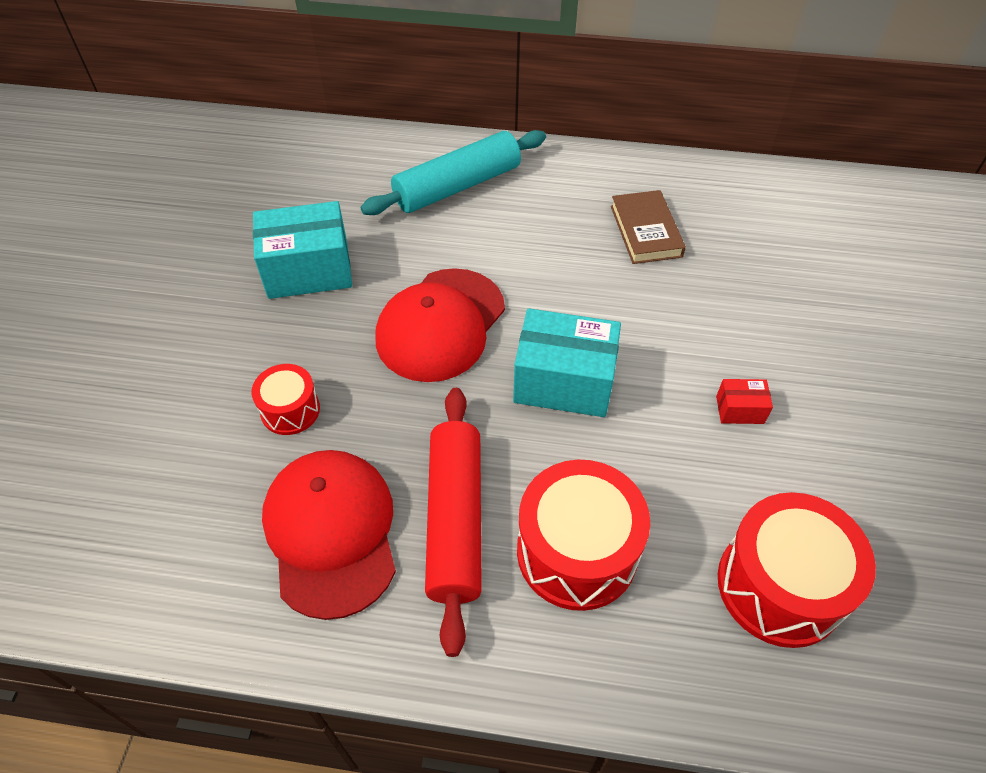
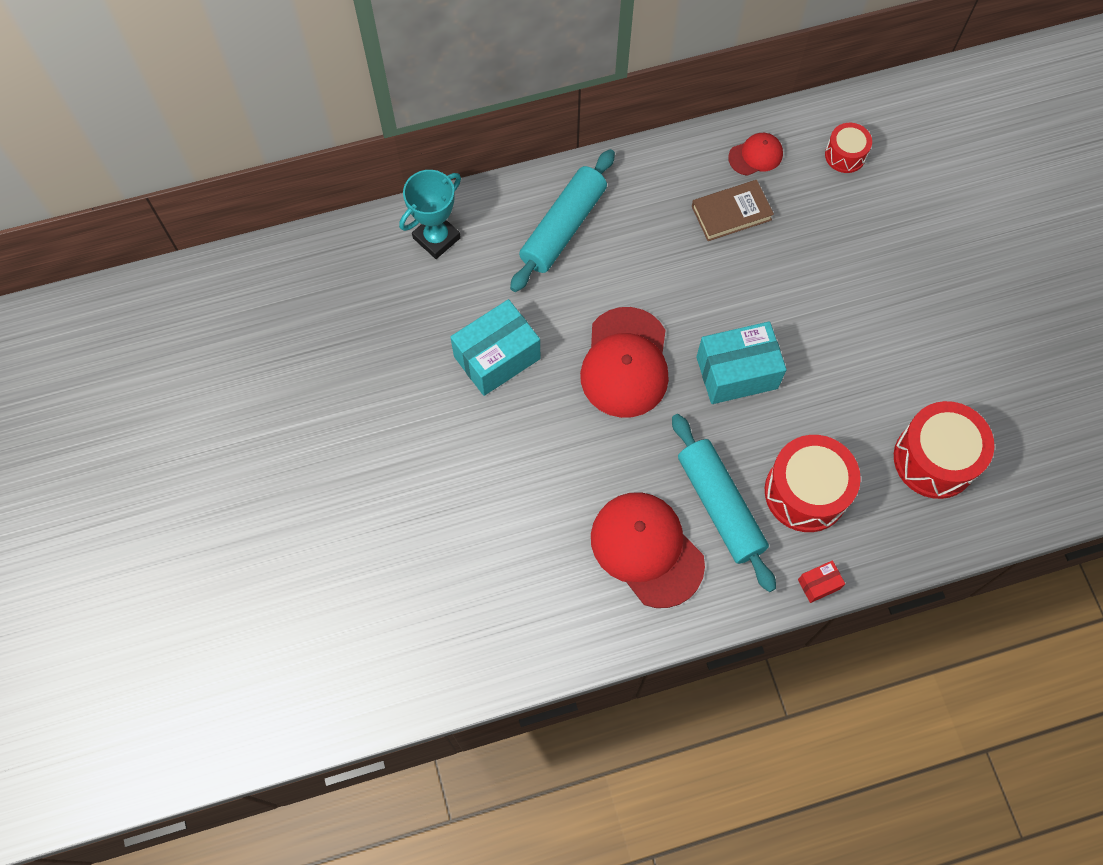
camera: 25 degrees left, 15 degrees up
(290, 410) = (562, 477): red drum -> red drum (845, 155)
(328, 155) = (436, 238): none -> turquoise trophy
(455, 520) = (720, 506): red rolling pin -> turquoise rolling pin
(645, 231) = (731, 213): brown book -> brown book turned 75 degrees counterclockwise
(701, 192) = (755, 155): none -> red cap
(740, 410) = (862, 344): red box -> red box (818, 584)

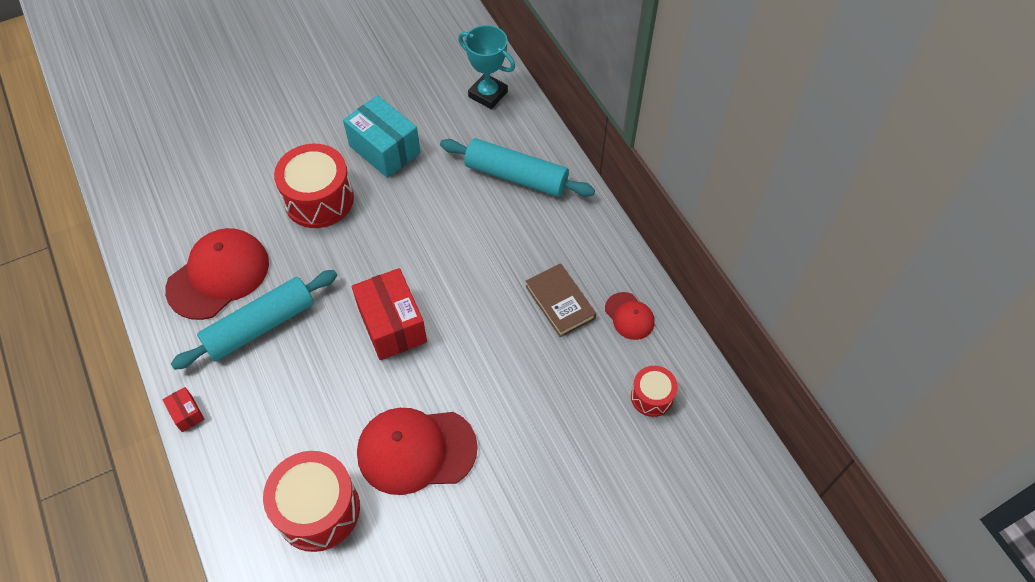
camera: 80 degrees right, 10 degrees down
(625, 363) = (391, 238): red cap -> red cap (416, 450)
(737, 373) = (392, 325): turquoise box -> red box
(806, 492) = (277, 394): red drum -> red drum (319, 199)

